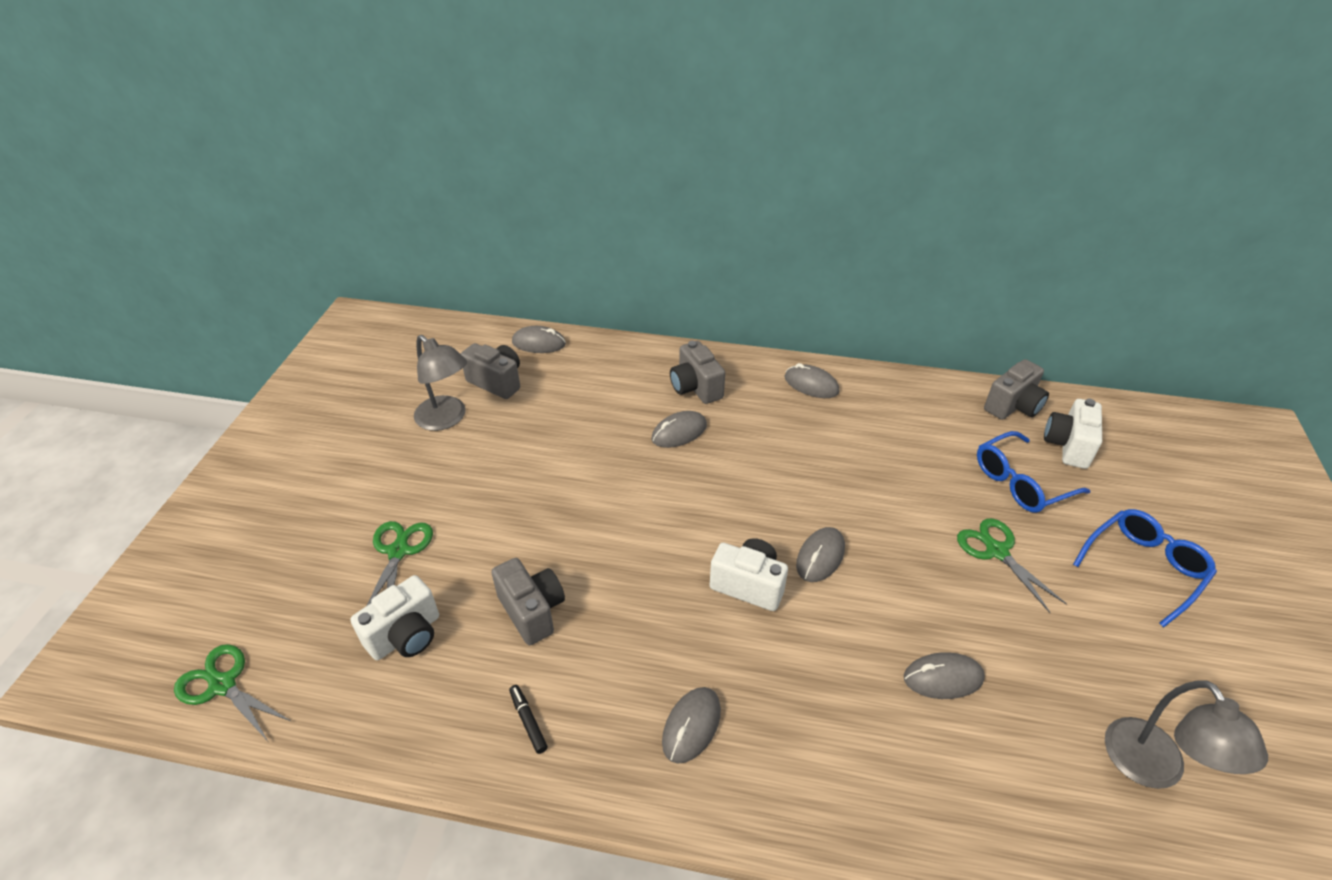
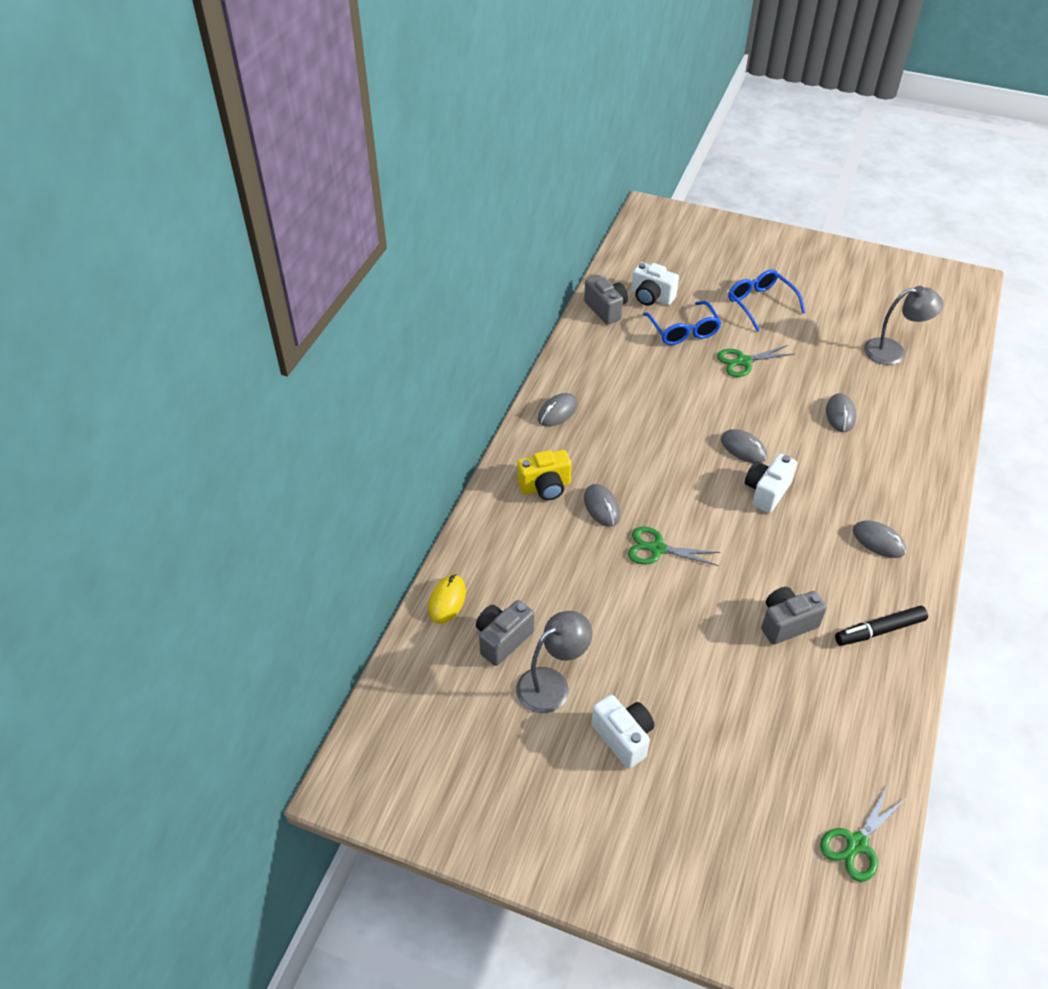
camera: 80 degrees left, 5 degrees up
(398, 551) = (721, 719): green scissors -> green scissors (657, 549)
(406, 635) = (808, 709): white camera -> white camera (623, 737)
(528, 721) = (879, 630): black marker -> black marker, size x1.84
(539, 343) = (447, 600): grey mouse -> yellow mouse
(695, 388) = (545, 487): grey camera -> yellow camera

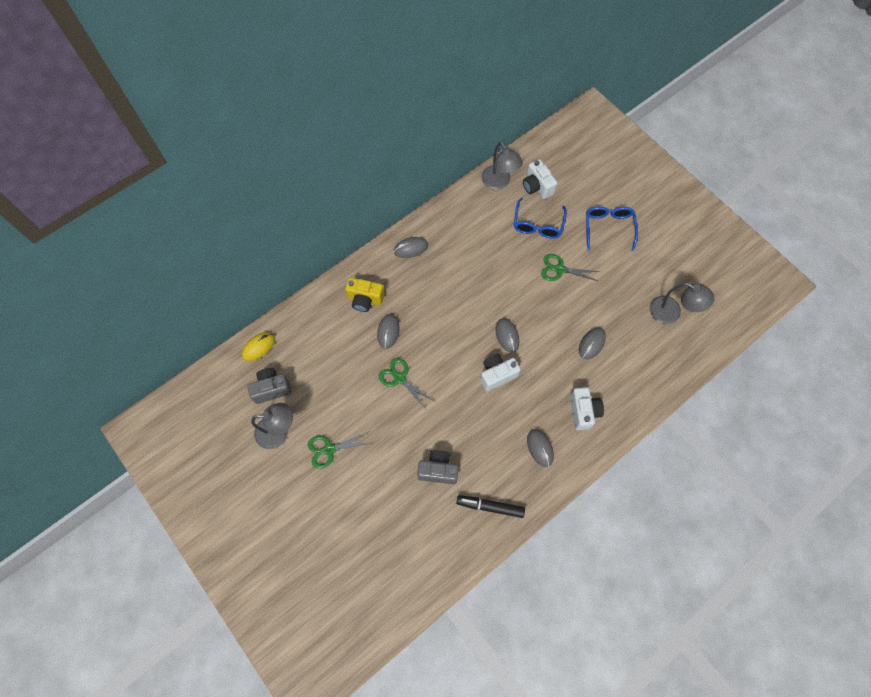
camera: 30 degrees right, 20 degrees up
(606, 309) = (499, 182): grey camera -> grey lamp
(623, 737) = (293, 486): white camera -> white camera (583, 411)
(857, 844) = (371, 623): green scissors -> green scissors (329, 449)

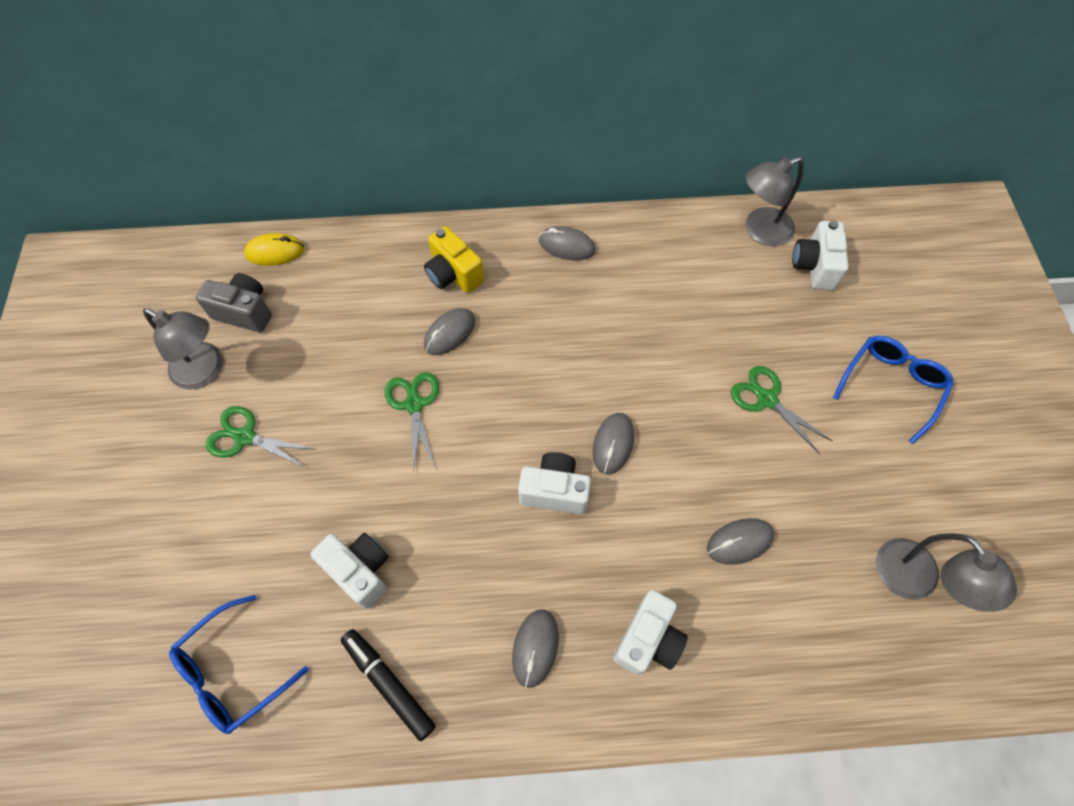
camera: 35 degrees right, 5 degrees down
(438, 470) = (360, 571): grey camera -> white camera
(499, 182) = (760, 231): grey lamp -> grey lamp turned 60 degrees clockwise
(538, 224) = (778, 317): blue glasses -> blue glasses (233, 671)

